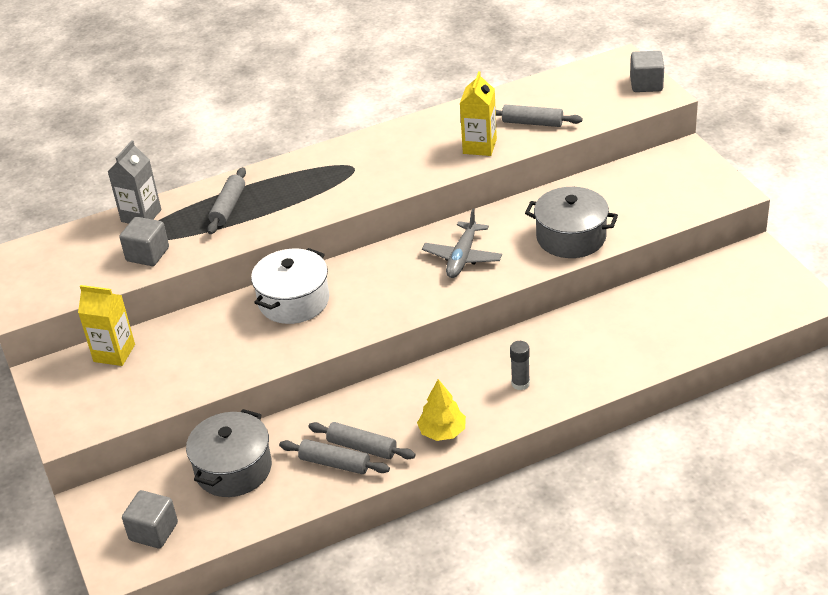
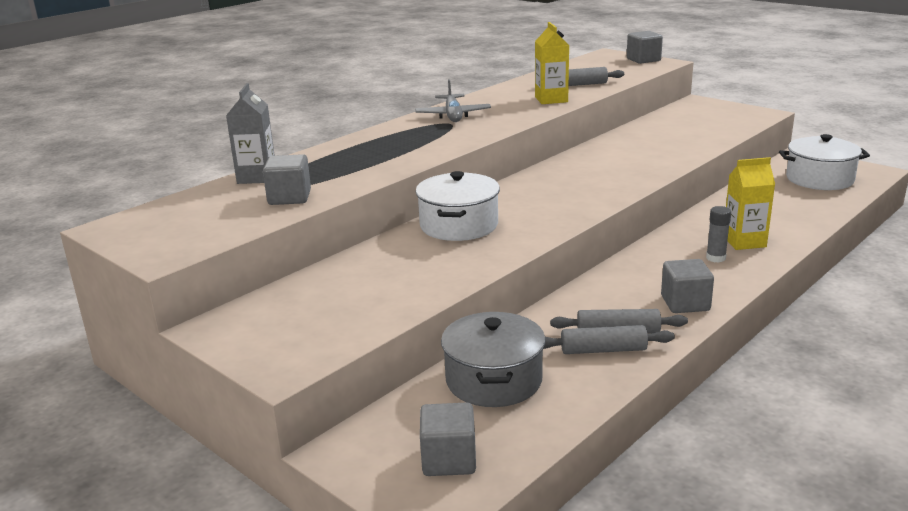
camera: 25 degrees left, 15 degrees down
(114, 353) = (289, 295): yellow carton -> yellow carton (744, 242)
(228, 207) = (349, 159): grey rolling pin -> none
(442, 432) = (685, 303): yellow tree -> grey cube
(462, 257) = (591, 175): grey plane -> grey plane (453, 115)
(571, 237) = (670, 151): grey pot -> none
(735, 297) = (819, 179): none -> white pot

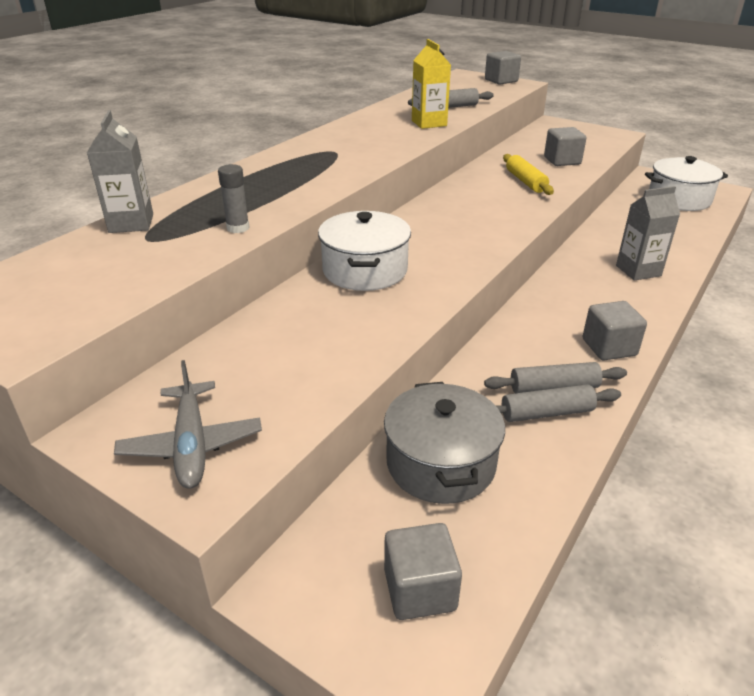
camera: 10 degrees left, 10 degrees up
(289, 197) = (175, 250): grey cube -> grey cube (562, 161)
(453, 115) = (334, 142): grey plane -> grey plane (191, 444)
(643, 156) = (525, 182): none -> yellow rolling pin
(715, 258) = (618, 290): grey glue stick -> grey glue stick (238, 228)
(744, 242) = (638, 271): yellow carton -> grey carton

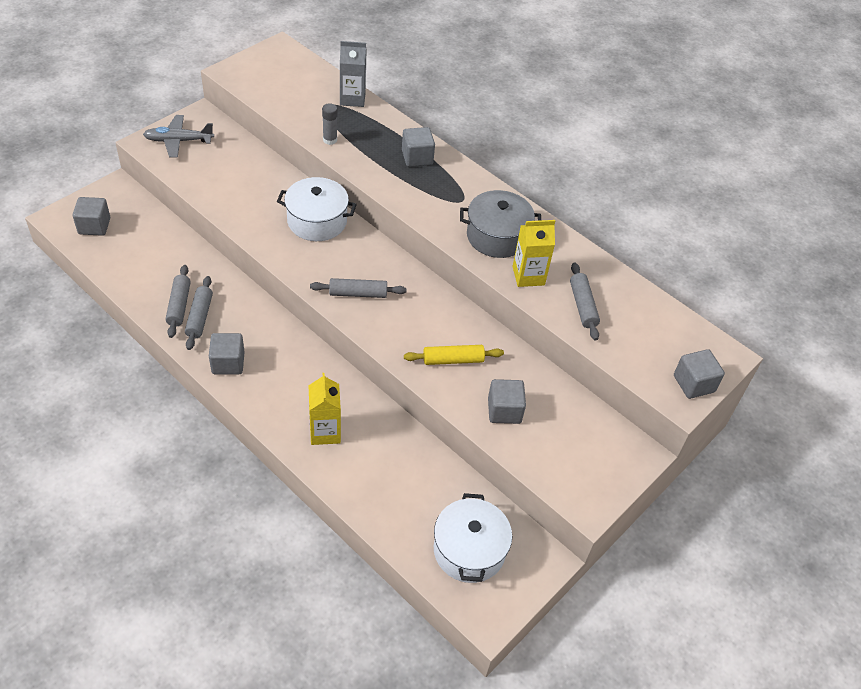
camera: 95 degrees right, 15 degrees up
(263, 175) = (417, 157): none -> grey cube
(440, 463) = (162, 250): grey pot -> grey pot (497, 236)
(475, 231) = (358, 293): none -> grey rolling pin
(638, 271) = (325, 432): grey carton -> yellow carton

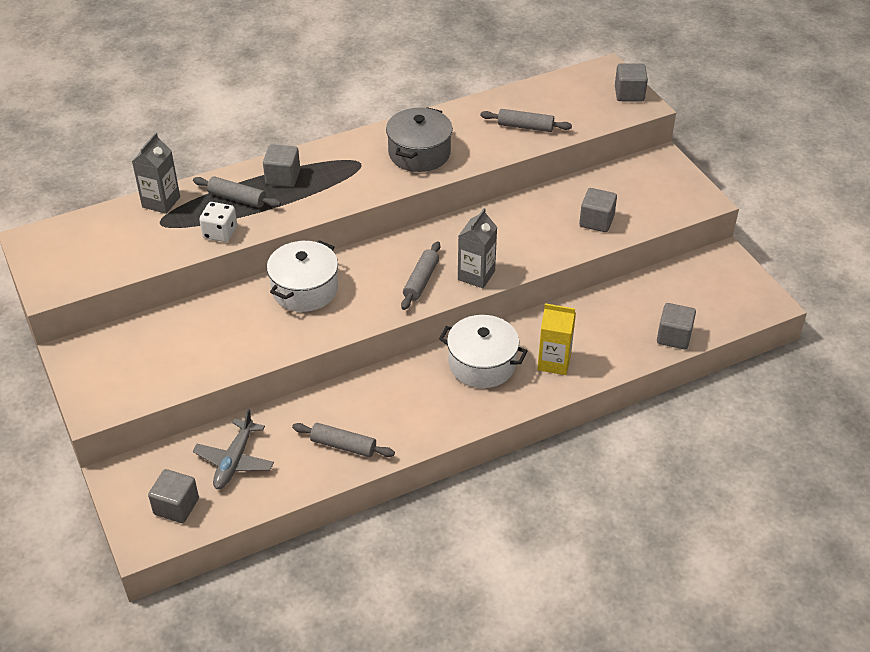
camera: 65 degrees left, 5 degrees down
(178, 141) = (107, 380): grey plane -> grey plane (234, 461)
(199, 317) = (368, 431): grey rolling pin -> grey rolling pin (237, 198)
(228, 363) = (442, 418): grey cube -> grey cube (674, 337)
(330, 140) = (220, 233): grey glue stick -> white dice
(382, 331) = (476, 275): none -> grey carton
(453, 360) = (529, 237): yellow rolling pin -> none
(469, 550) = (705, 298): white pot -> white pot (482, 364)
(528, 276) = (477, 148): yellow carton -> none

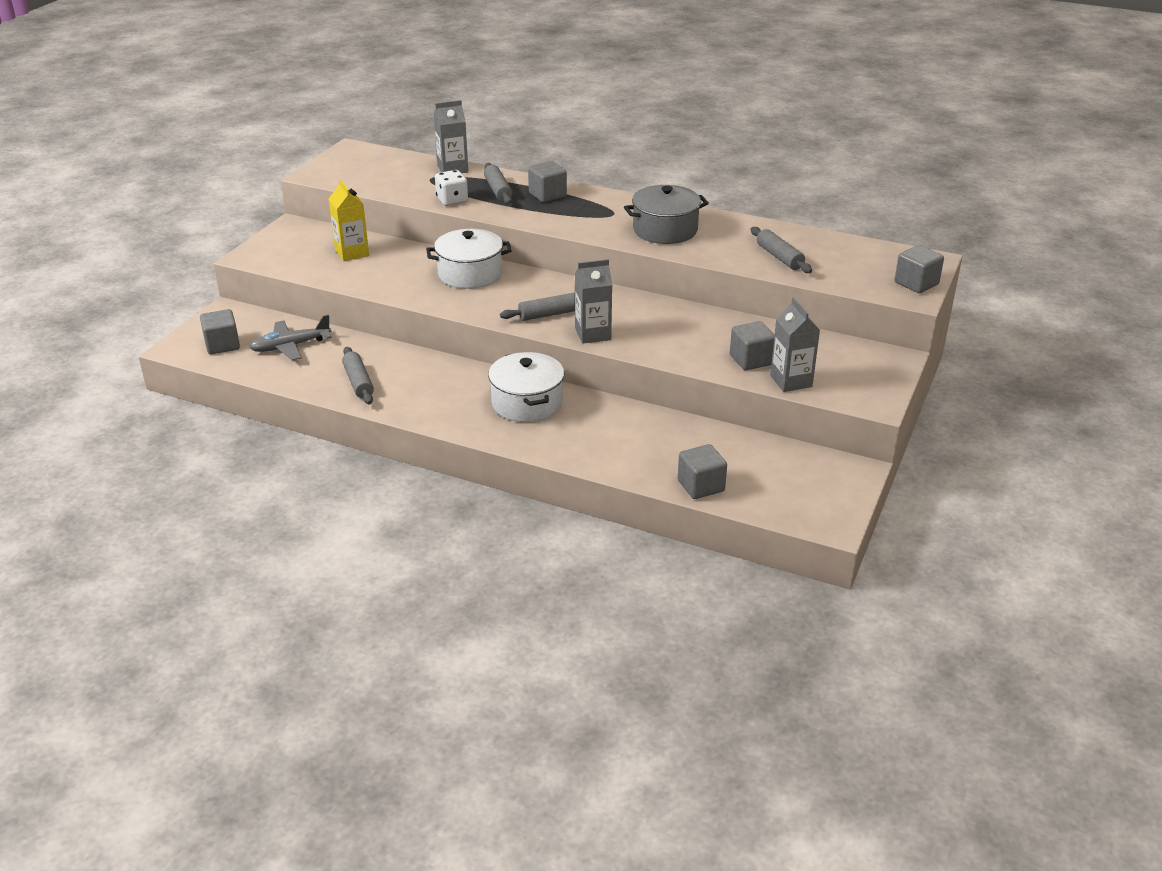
camera: 50 degrees right, 10 degrees down
(554, 362) = (577, 436): yellow carton -> yellow carton (352, 253)
(641, 220) = (791, 381): none -> grey carton

